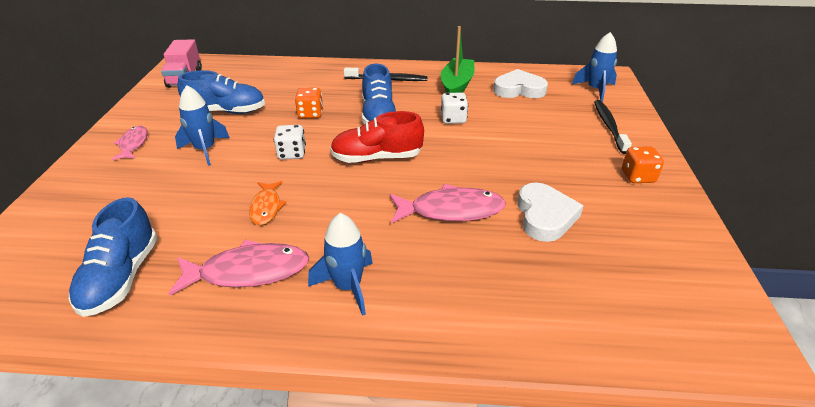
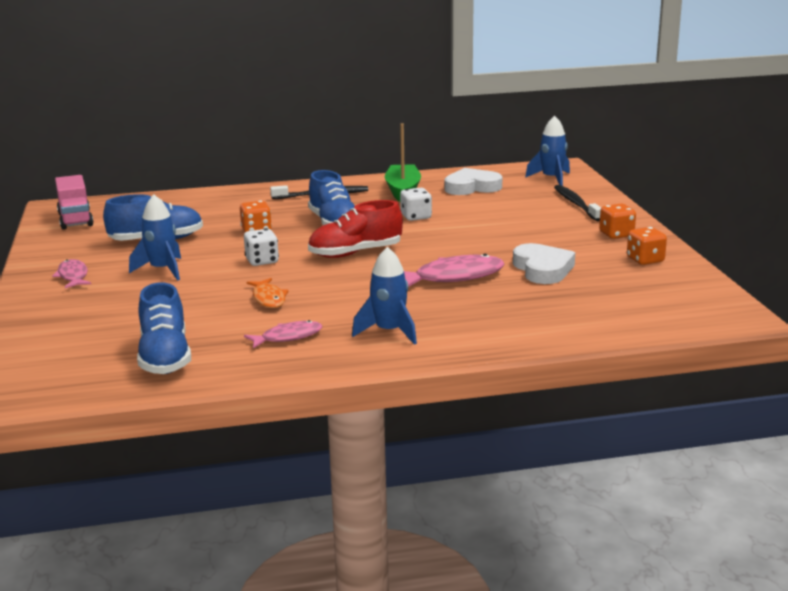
camera: 15 degrees left, 15 degrees down
(248, 272) = (288, 337): pink fish -> pink fish, size x0.60
(659, 223) = (645, 260): none -> orange dice

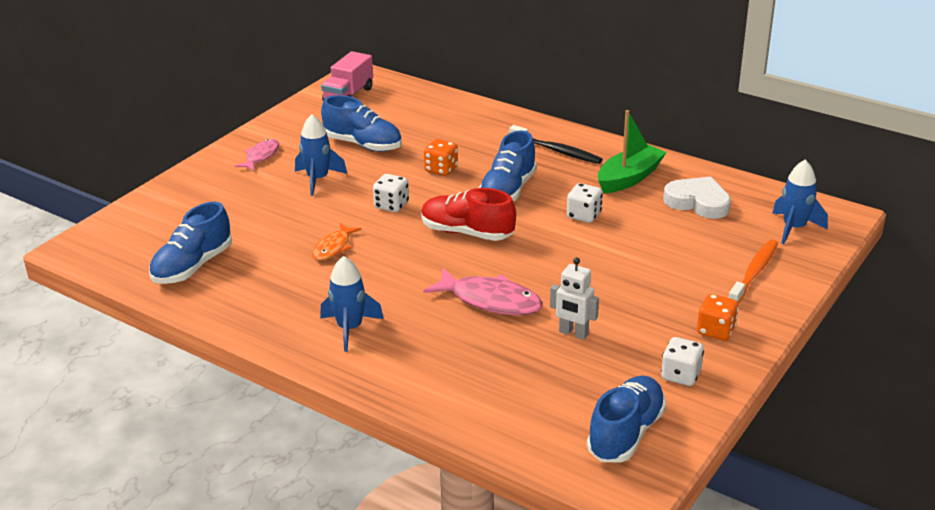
camera: 45 degrees right, 10 degrees up
(288, 337) = (284, 293): pink fish -> none
(542, 269) = (573, 333): white heart -> white robot
(576, 204) = (754, 273): black toothbrush -> orange toothbrush
(645, 260) = (680, 375): orange dice -> white dice
(680, 296) = (626, 433): none -> blue shoe

